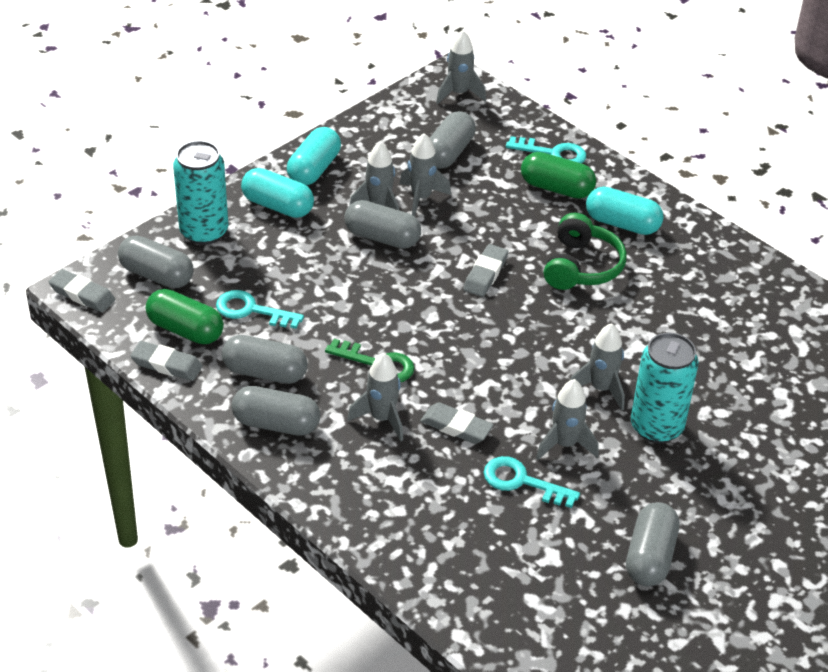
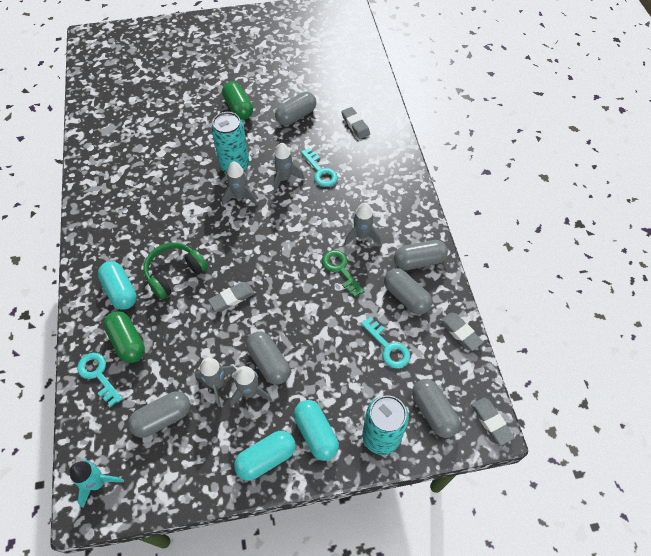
camera: 145 degrees left, 15 degrees up
(185, 330) = (436, 353): green capsule -> green capsule (238, 108)
(276, 424) = (419, 261): grey capsule -> grey capsule turned 60 degrees counterclockwise
(456, 427) = (328, 213): grey eraser -> grey eraser (355, 125)
(459, 93) = (98, 483): grey rocket -> turquoise rocket

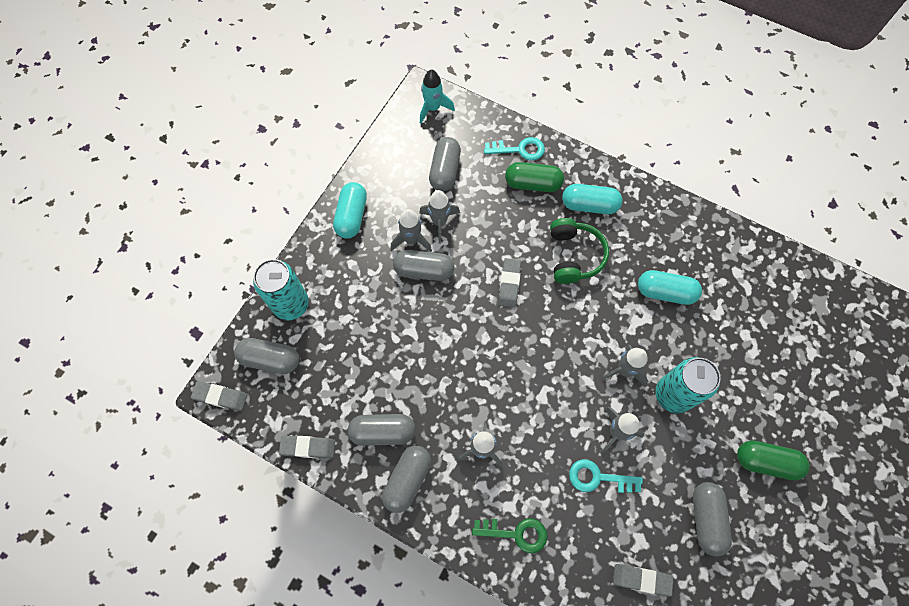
camera: 130 degrees right, 10 degrees up
(316, 433) = (337, 262): turquoise capsule -> turquoise capsule (665, 292)
(340, 269) = (461, 397): green key -> green key (516, 533)
(388, 347) = (352, 373): turquoise key -> none

